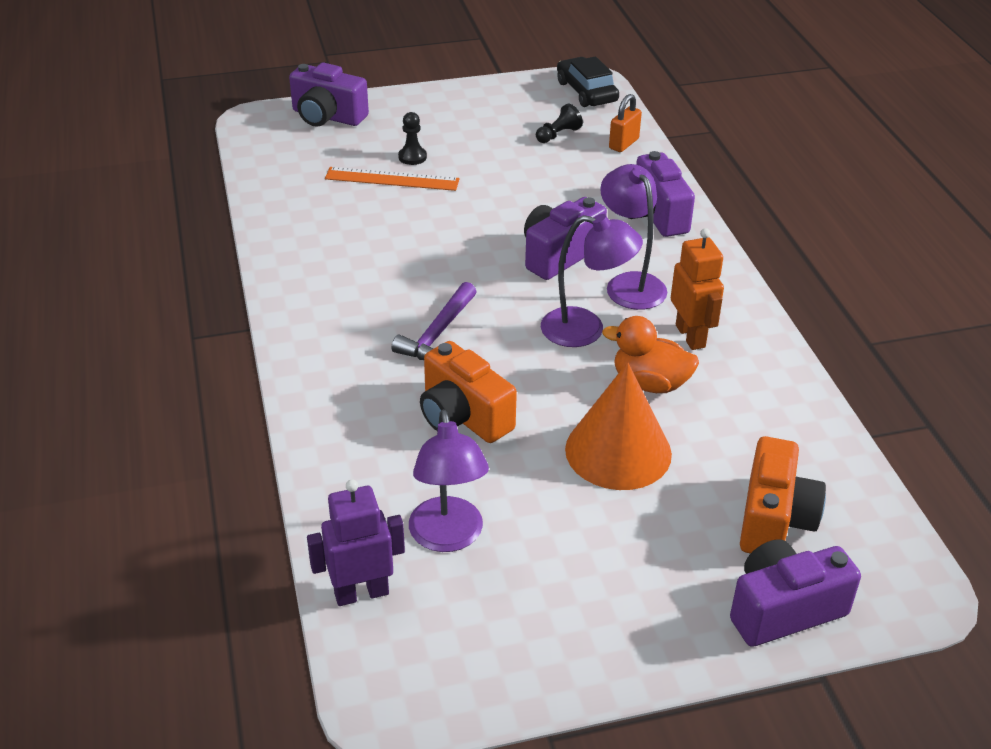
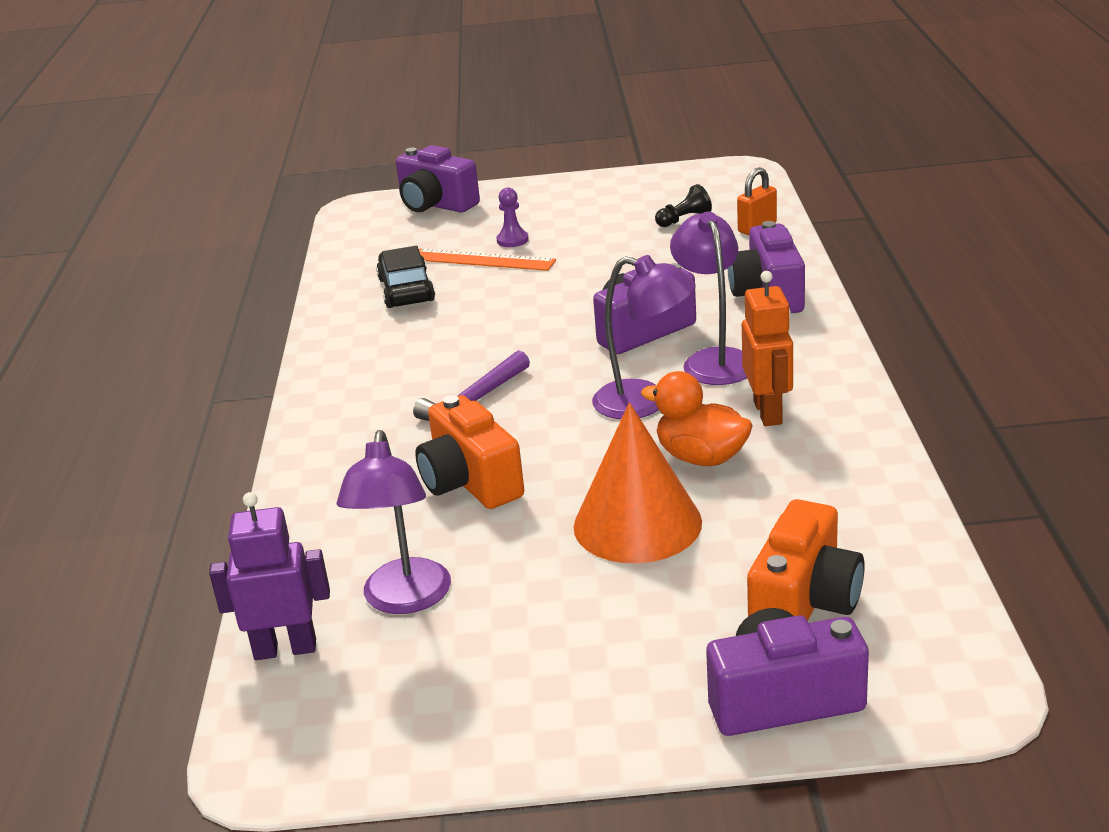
camera: 15 degrees right, 10 degrees down
(412, 157) = (512, 240): black pawn -> purple pawn
(586, 92) = (732, 180): black car -> black car (406, 290)

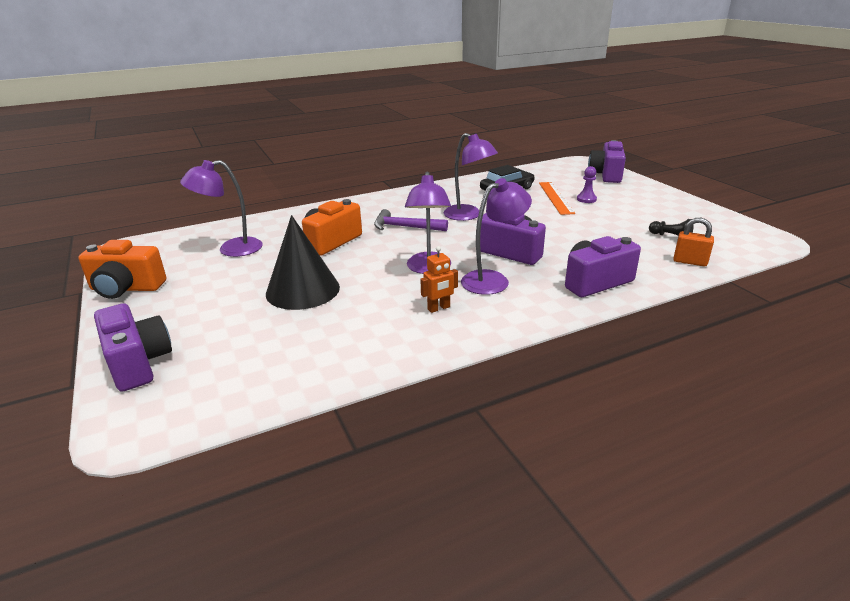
camera: 65 degrees right, 0 degrees up
(285, 649) = (196, 235): purple robot -> none
(481, 340) = (468, 216): none -> purple lamp
(637, 524) = (303, 290): orange cone -> black cone
(701, 458) = (376, 296): orange duck -> none
(768, 412) = (439, 308): orange robot -> orange robot, size x0.65
(805, 603) = (229, 355): orange camera -> orange camera (126, 288)

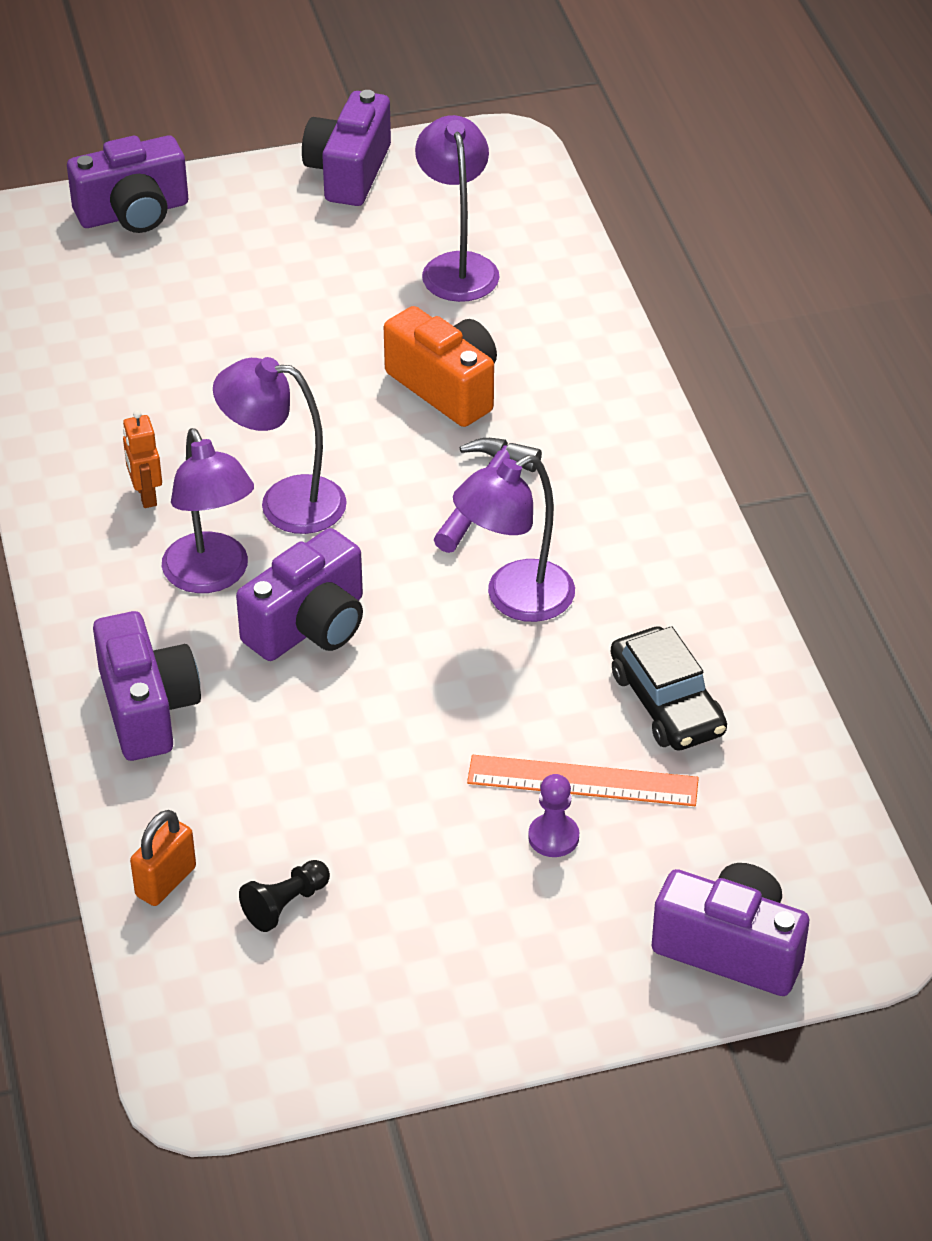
camera: 100 degrees right, 15 degrees up
(126, 288) = (349, 172): orange camera -> purple camera
(303, 290) = (268, 351): black cone -> none

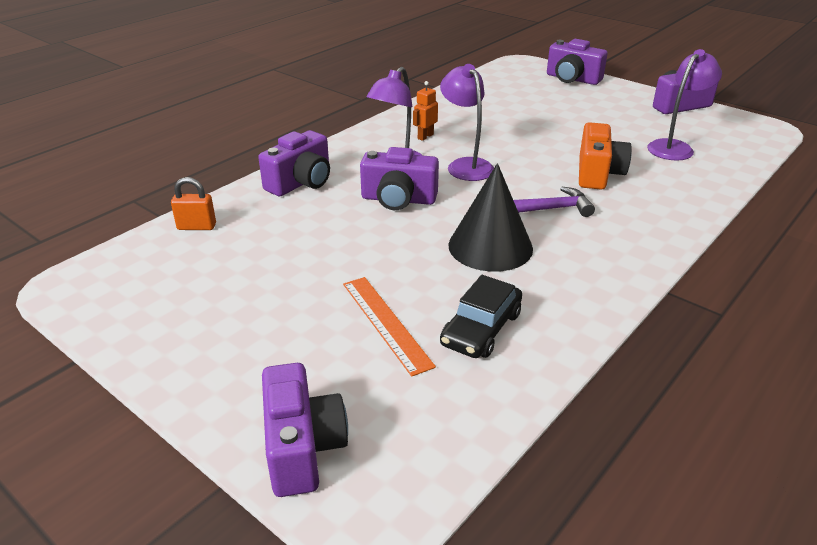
camera: 55 degrees right, 10 degrees down
(285, 905) = (207, 264): black pawn -> none
(514, 599) = (490, 246): purple lamp -> black cone
(553, 837) = (332, 330): purple pawn -> none

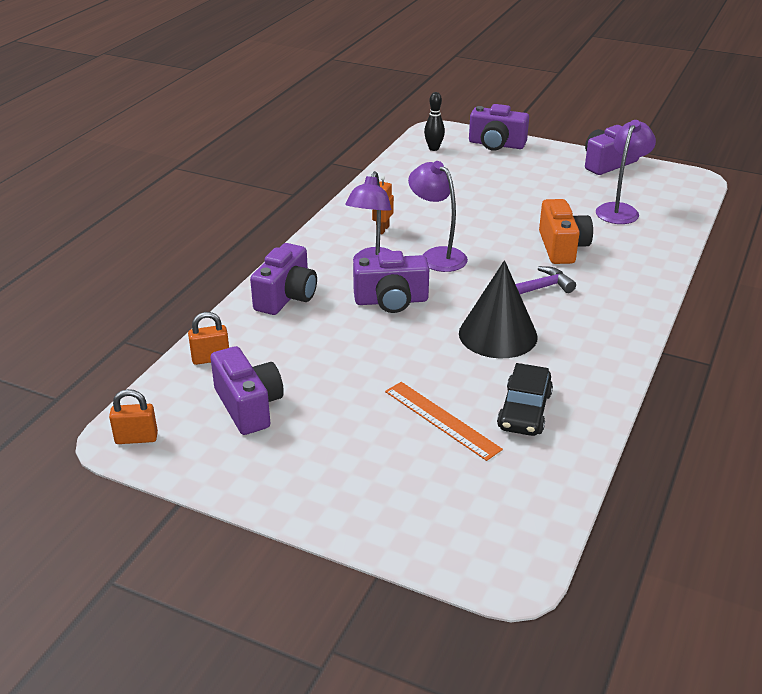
camera: 15 degrees left, 0 degrees up
(79, 289) = (136, 438): none -> orange padlock
(303, 447) = (428, 533): purple camera -> purple camera (249, 406)
(510, 76) = (433, 148): none -> black bowling pin

